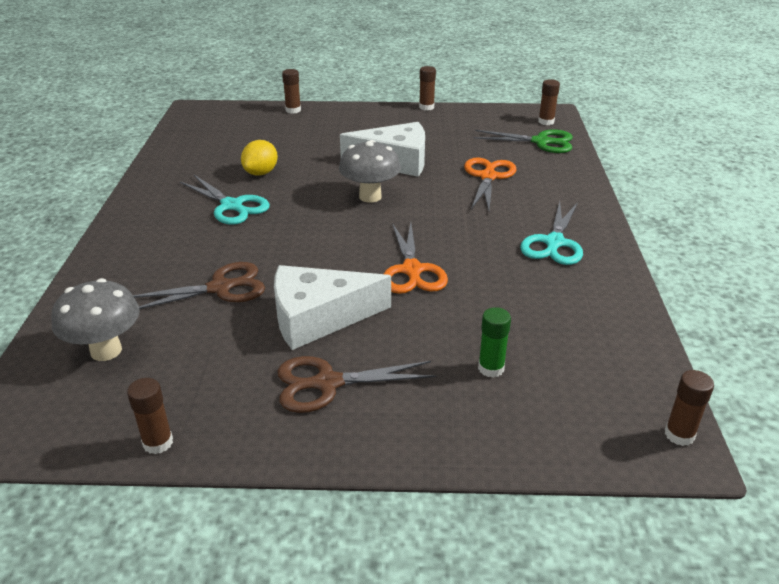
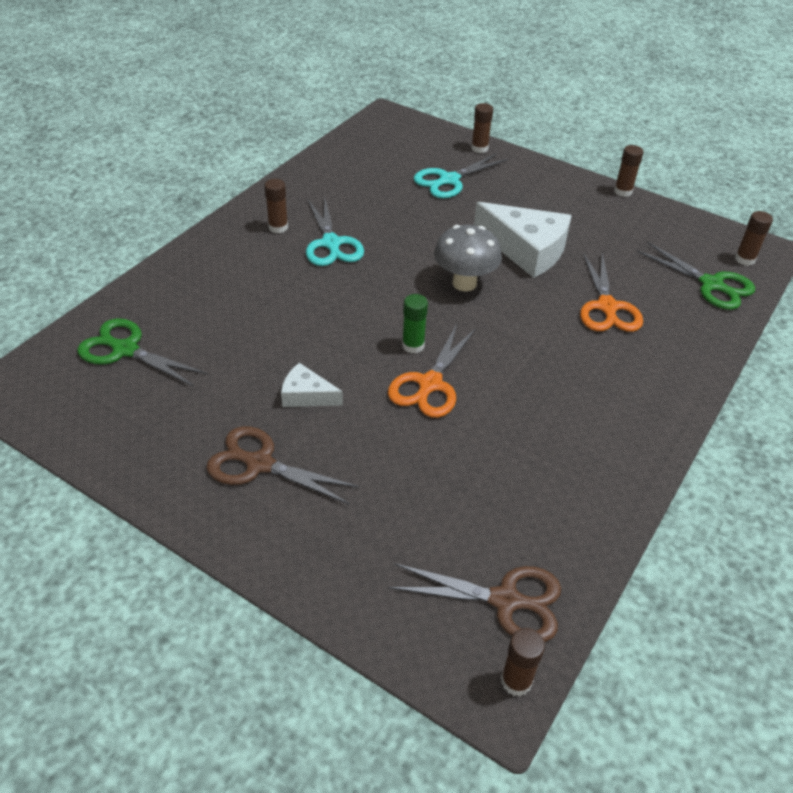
camera: 30 degrees right, 10 degrees up
(106, 351) = (125, 350): grey mushroom -> green scissors
(158, 443) = (99, 451): brown glue stick -> brown glue stick (278, 227)
(220, 288) = (253, 328): brown scissors -> brown scissors (505, 600)
(261, 173) = (387, 215): yellow lemon -> none
(318, 317) = (306, 395): white cheese -> white cheese, size x0.52
(488, 177) = (607, 307): orange scissors -> orange scissors turned 135 degrees clockwise
(491, 368) = (407, 521): green glue stick -> green glue stick (413, 345)
(554, 243) = (601, 416): turquoise scissors -> turquoise scissors (449, 180)

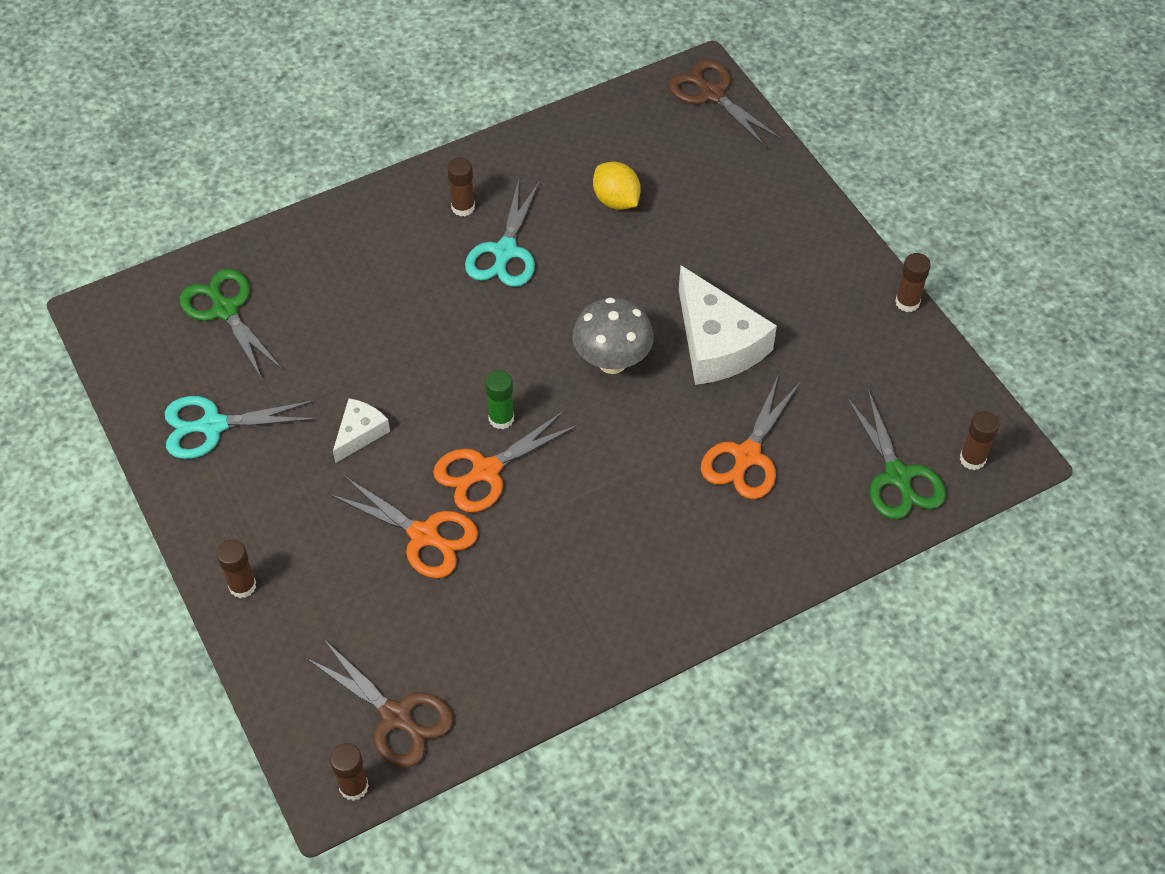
camera: 30 degrees right, 10 degrees up
(260, 464) = (273, 489): brown scissors -> brown scissors (712, 94)
(306, 395) = (360, 433): white cheese -> white cheese turned 75 degrees clockwise
(387, 193) = (616, 200): none -> yellow lemon
(416, 448) = (424, 535): none -> orange scissors
(449, 180) = (703, 207): turquoise scissors -> turquoise scissors (213, 426)
(479, 148) = (779, 169): brown glue stick -> brown glue stick (242, 586)

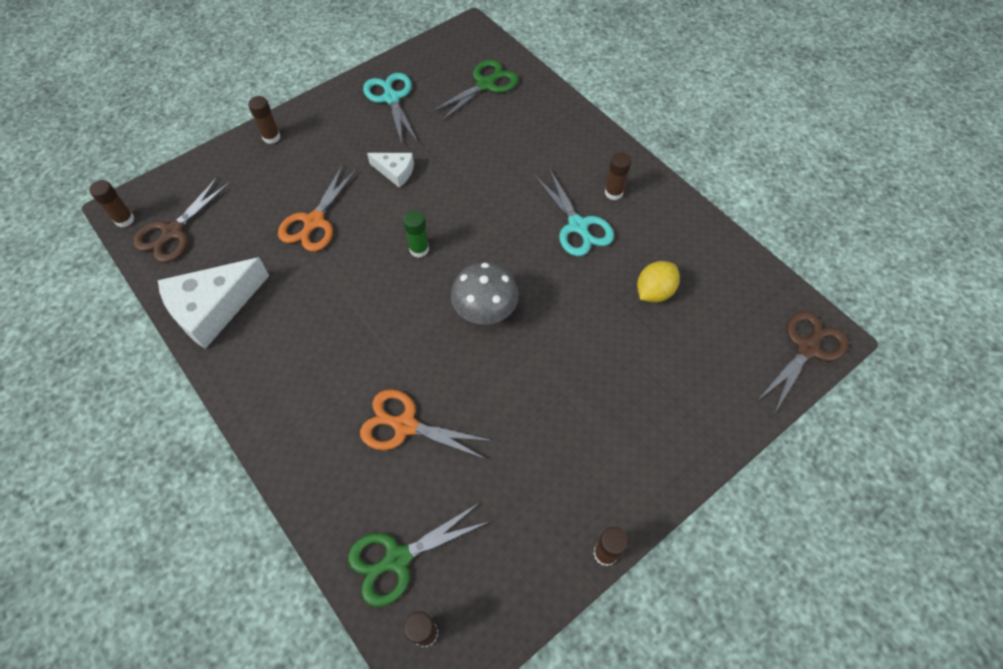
camera: 80 degrees right, 5 degrees up
(486, 471) = (371, 248): orange scissors -> none
(505, 251) = (578, 226): turquoise scissors -> turquoise scissors turned 120 degrees counterclockwise
(717, 343) = (519, 388): white cheese -> white cheese (213, 308)

